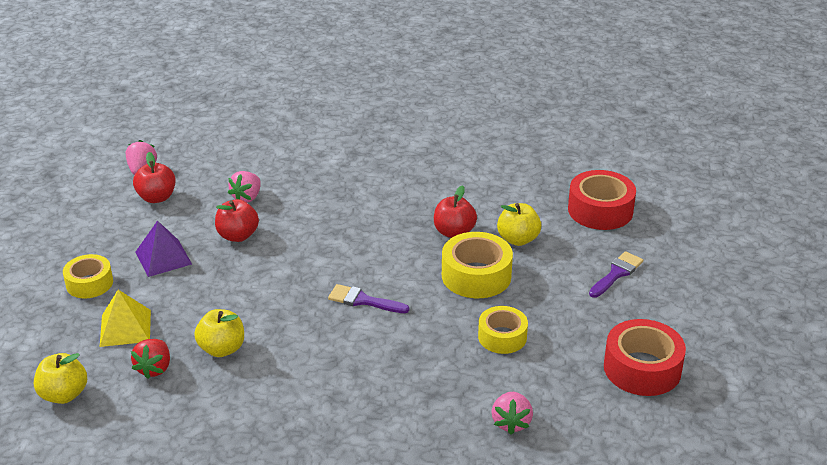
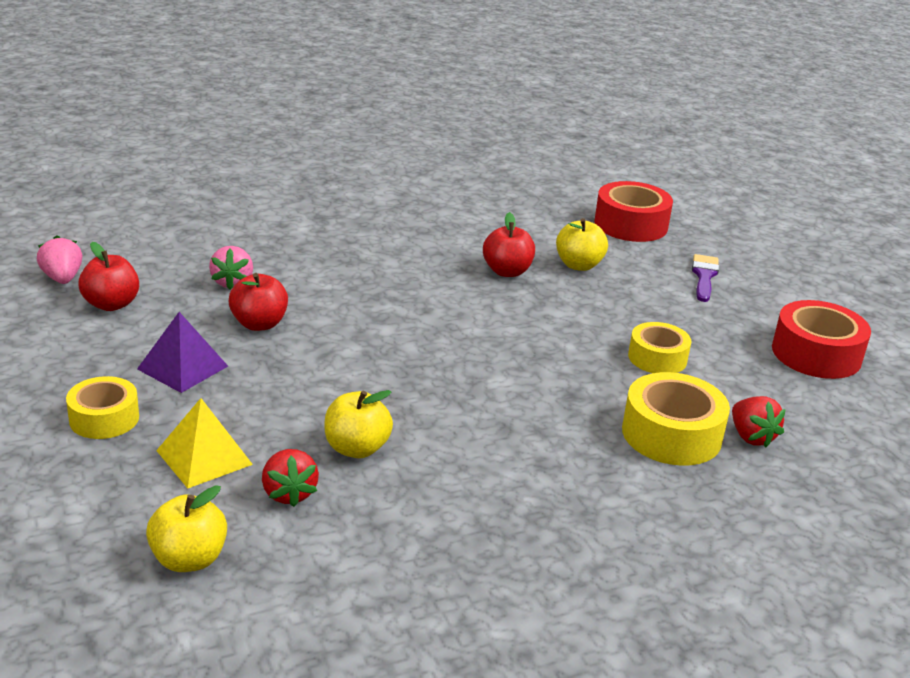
camera: 30 degrees left, 5 degrees down
(363, 300) = (475, 357): purple brush -> none
(476, 276) = (571, 307): yellow tape -> yellow tape (671, 434)
(511, 423) = (751, 437): pink strawberry -> red strawberry

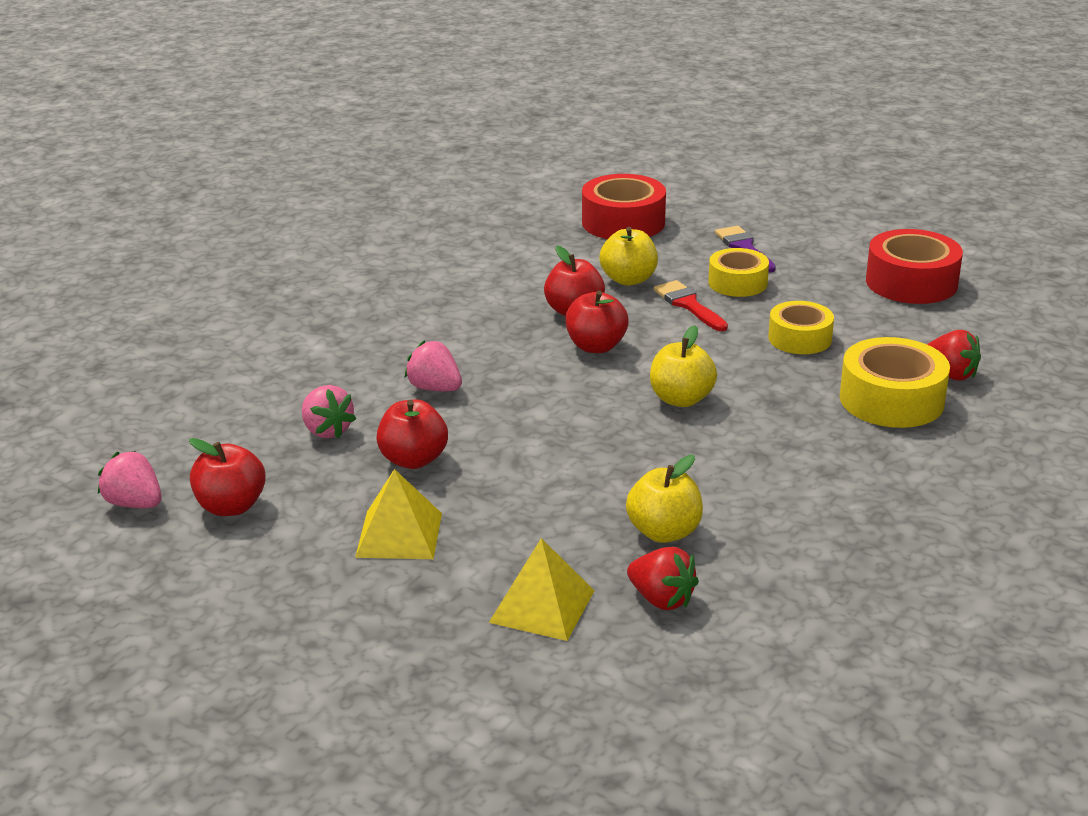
camera: 30 degrees left, 0 degrees up
(104, 418) = (394, 618): yellow tape -> yellow tape (737, 283)
(182, 367) = (399, 535): purple pyramid -> yellow pyramid
(189, 559) = (657, 699): yellow apple -> yellow apple (681, 399)
(338, 284) = (435, 388): none -> pink strawberry
(489, 301) = (596, 346): none -> red apple
(600, 299) = (688, 305): none -> red brush

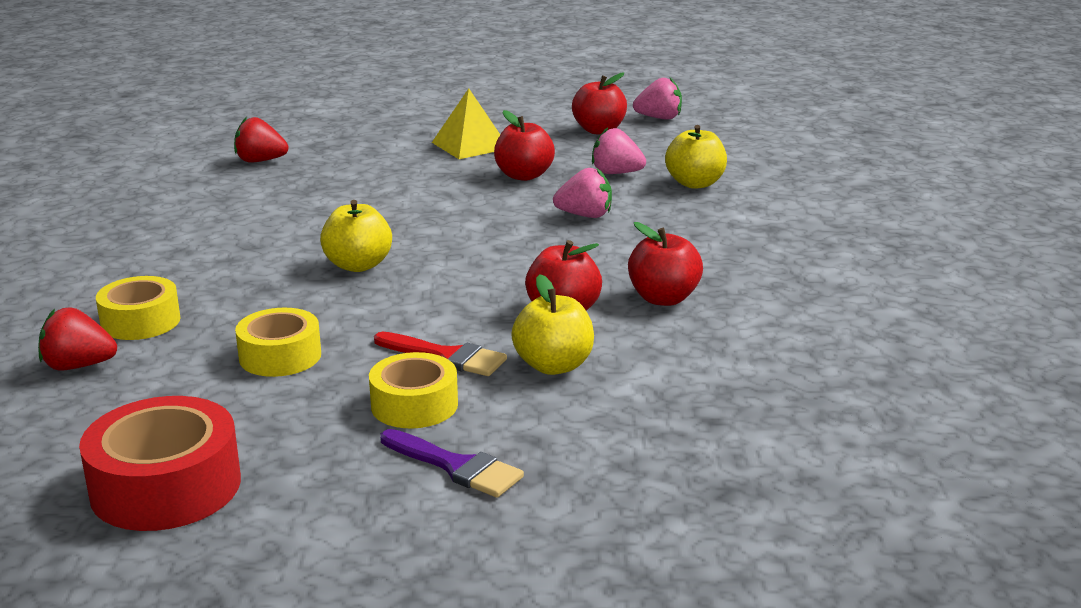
camera: 145 degrees right, 5 degrees down
(542, 606) = (335, 142): yellow pyramid -> none
(596, 346) = (493, 285): red apple -> red apple (663, 298)
(623, 222) = (676, 452): red tape -> none
(664, 532) = (288, 187): yellow apple -> yellow apple (695, 183)
(891, 400) = (140, 321): yellow tape -> yellow tape, size x0.65

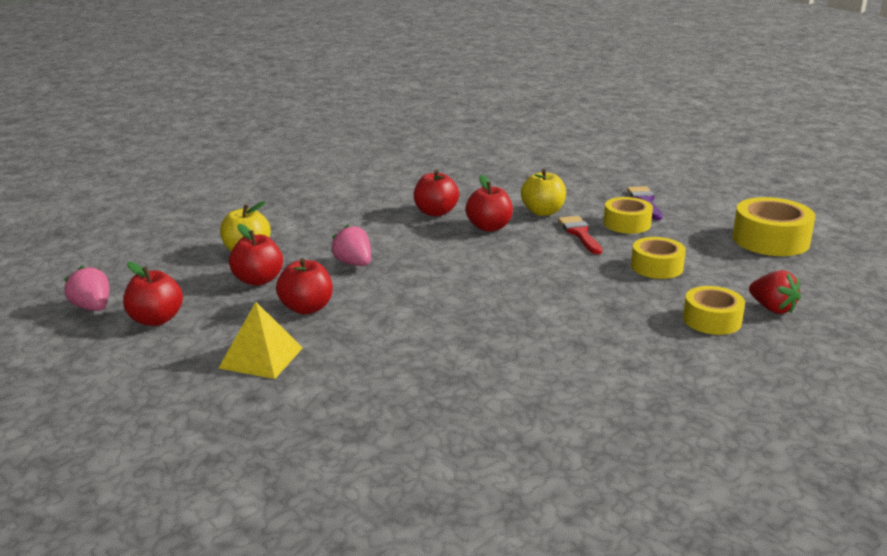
camera: 130 degrees left, 0 degrees up
(166, 486) = (770, 240): red tape -> yellow tape
(260, 161) = (434, 439): red strawberry -> none
(358, 265) = (536, 296): yellow apple -> none
(616, 173) = (258, 280): pink strawberry -> red apple

